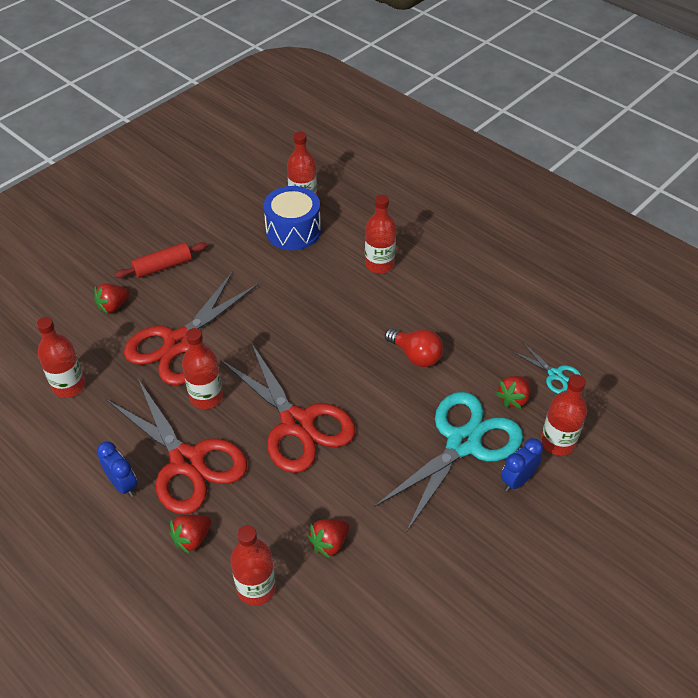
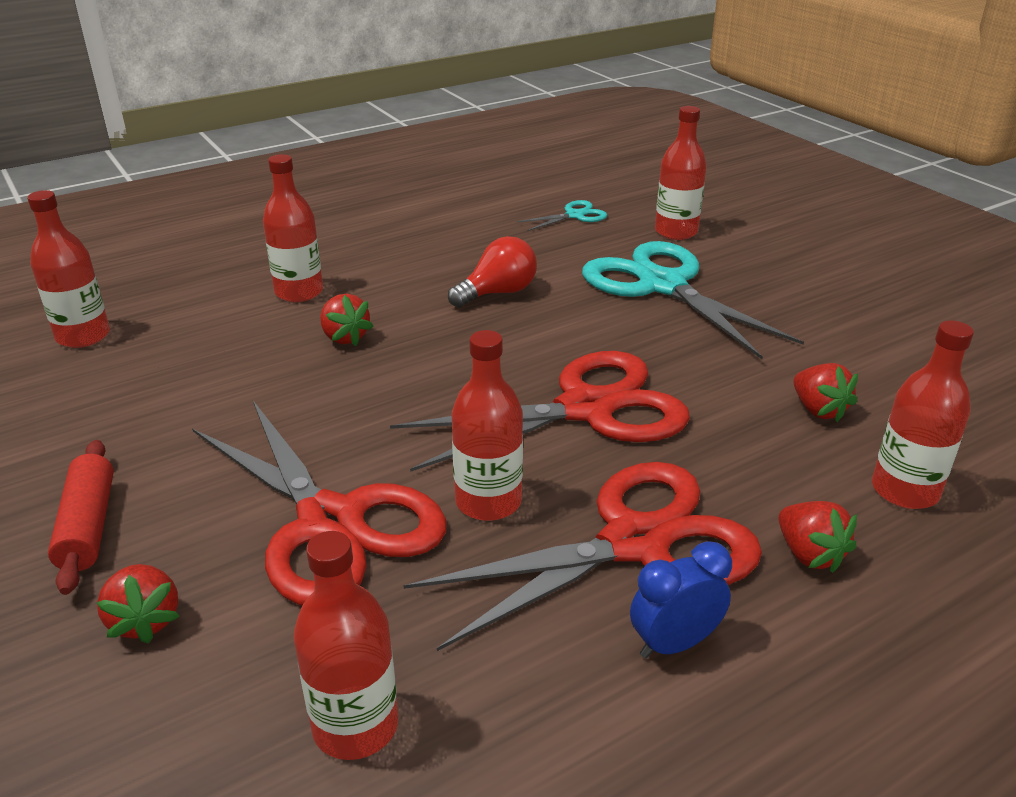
camera: 75 degrees left, 15 degrees down
(293, 231) = (148, 355): blue drum -> none
(513, 398) = (601, 244): red strawberry -> red strawberry (345, 337)
(517, 480) = (727, 263): blue clock -> none

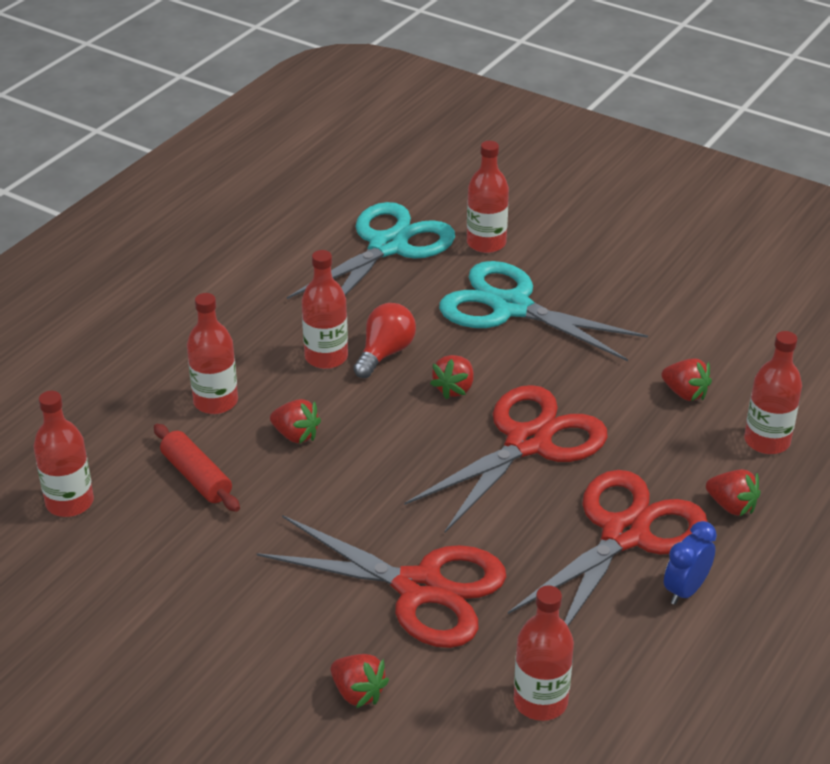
camera: 25 degrees left, 5 degrees up
(88, 526) = (252, 649): red rolling pin -> red rolling pin (197, 477)
(488, 502) = (512, 537): red bottle -> red bottle (326, 357)
(544, 339) = (454, 389): none -> red strawberry
(574, 215) = (388, 246): turquoise scissors -> turquoise scissors, size x2.25

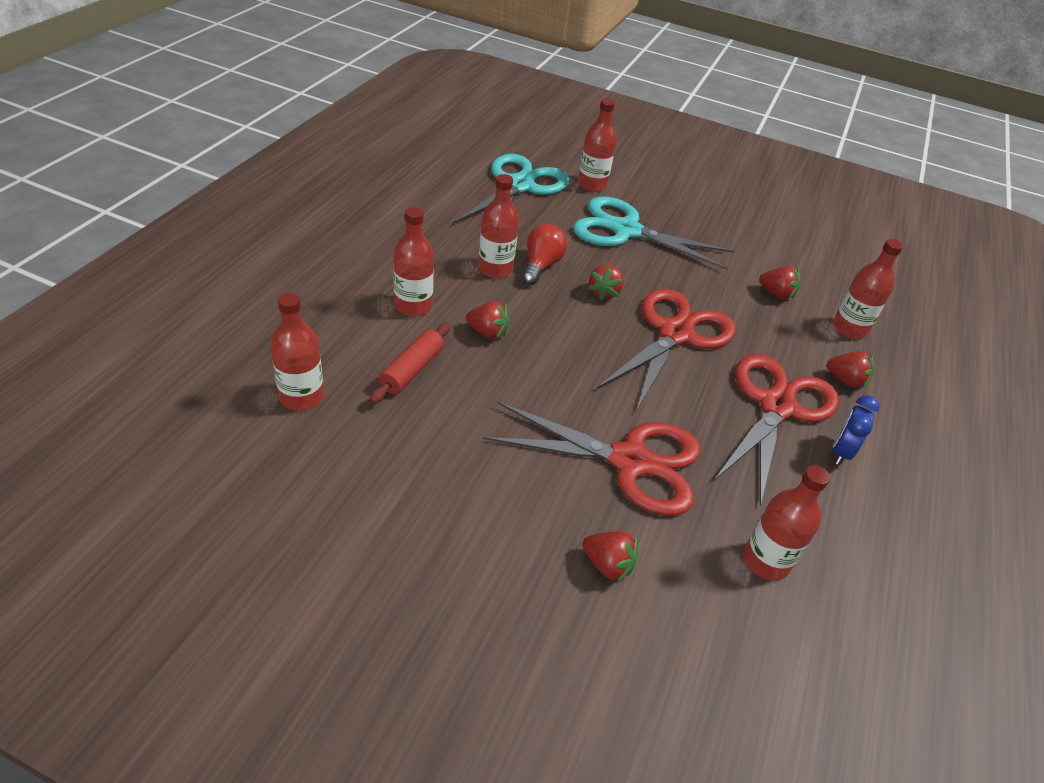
camera: 15 degrees left, 5 degrees up
(197, 477) = (412, 370): red rolling pin -> red rolling pin turned 75 degrees clockwise

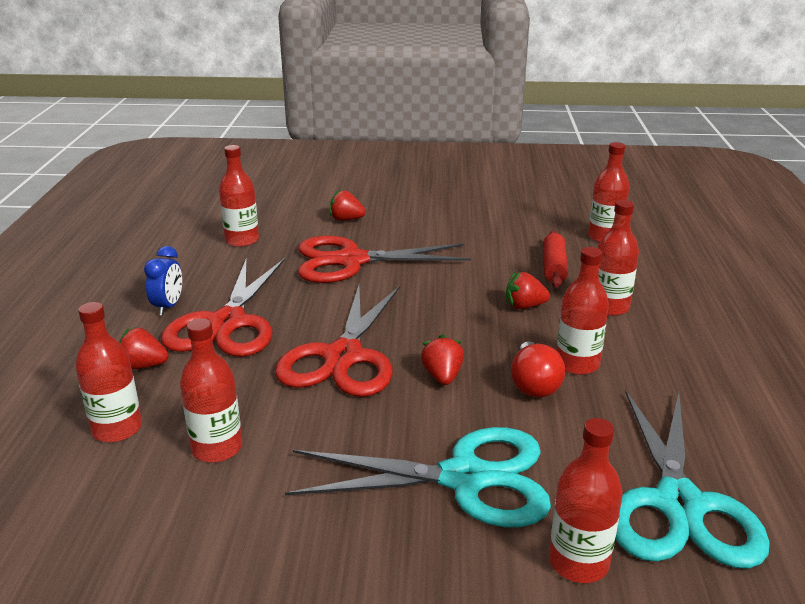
camera: 165 degrees right, 15 degrees down
(776, 293) = (217, 448): red strawberry -> red bottle

